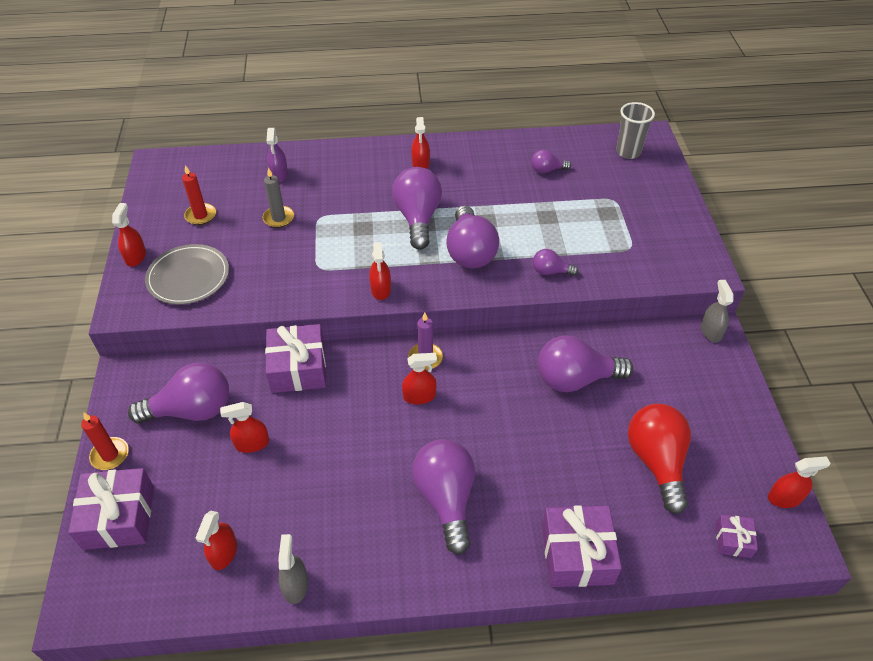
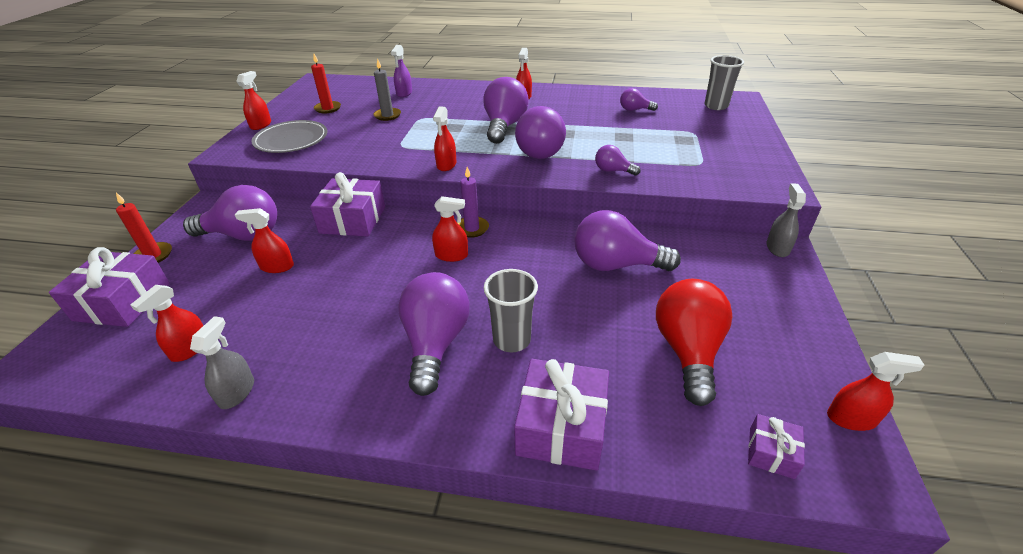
camera: 15 degrees right, 10 degrees down
(510, 481) = (511, 340): none -> grey cup

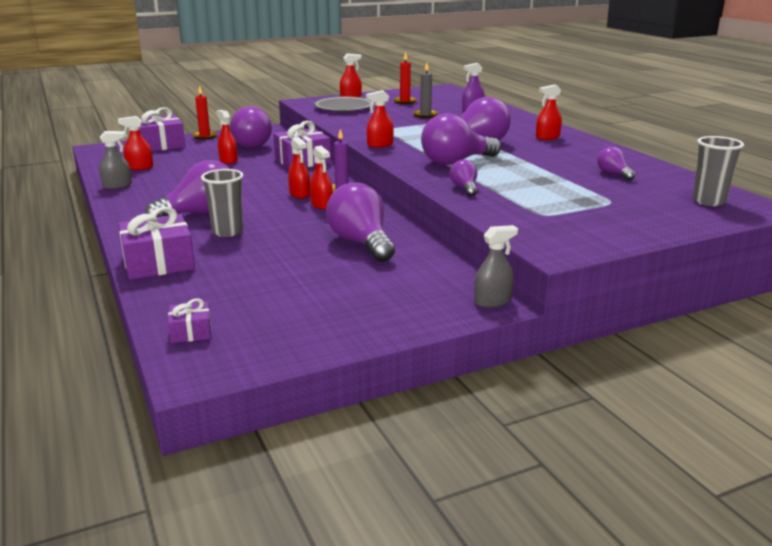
camera: 55 degrees right, 15 degrees down
(687, 351) = (278, 287): red light bulb -> none
(851, 418) = (260, 360): red spray bottle -> red spray bottle (321, 205)

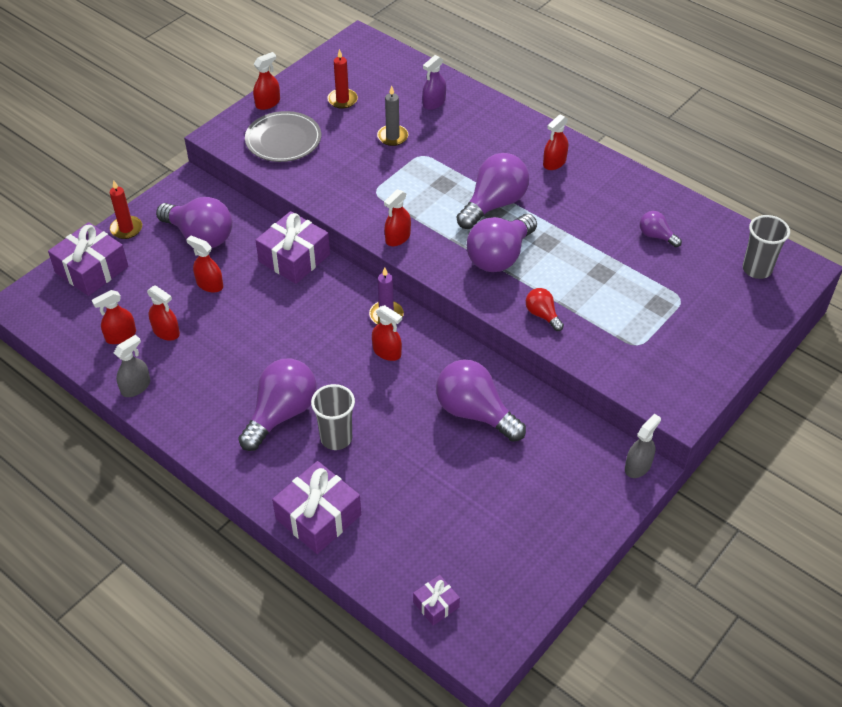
camera: 25 degrees left, 25 degrees up
(299, 194) = (349, 337): red spray bottle -> red spray bottle (166, 332)
(464, 188) = (542, 315): purple light bulb -> red light bulb

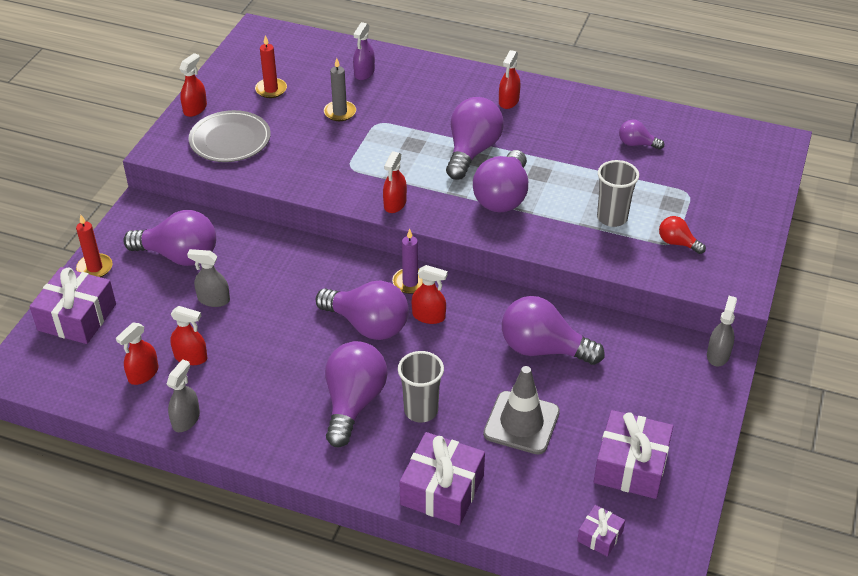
camera: 20 degrees left, 5 degrees down
(209, 284) = (213, 299): red spray bottle -> grey spray bottle
(294, 258) = (289, 252): purple gift -> purple gift (631, 465)
(329, 345) = (368, 325): none -> purple light bulb
(419, 477) = (521, 423): none -> grey traffic cone
(542, 315) = (571, 239): red light bulb -> red light bulb (677, 243)
(757, 269) = (740, 151): grey cup -> grey cup (612, 218)

